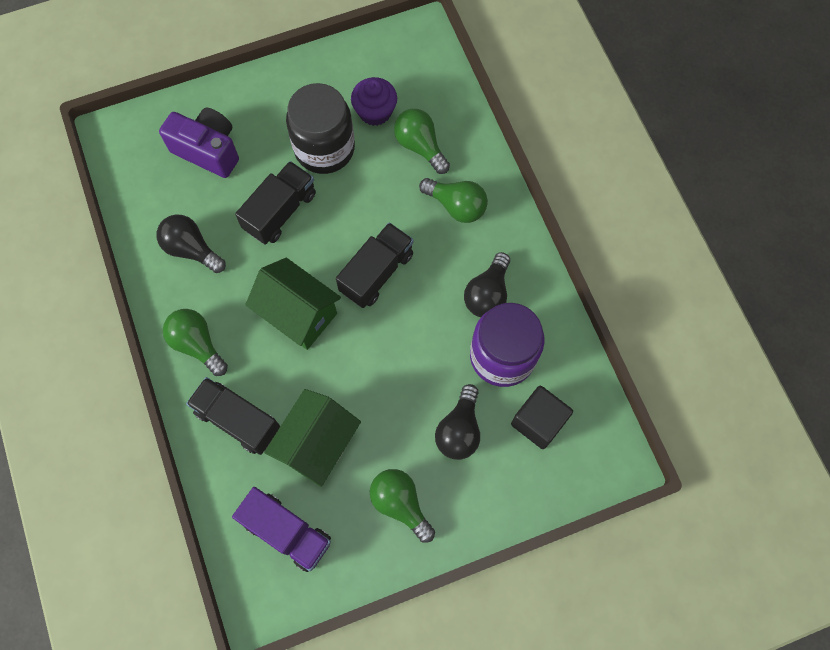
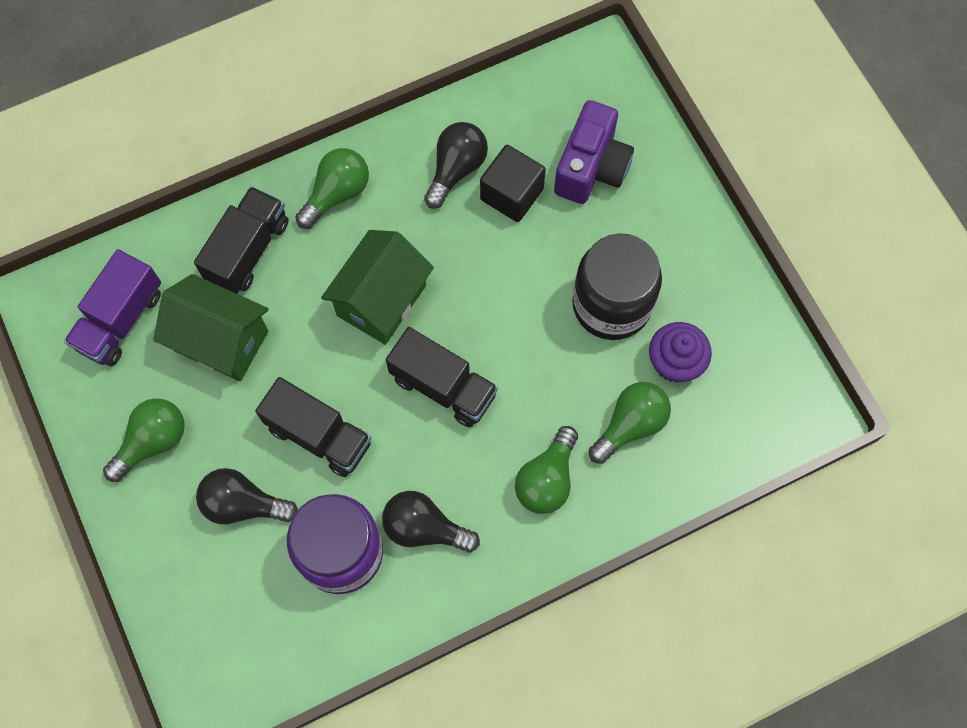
camera: 85 degrees right, 0 degrees up
(280, 211) = (516, 262): black truck -> black truck (319, 435)
(538, 421) = (256, 602): black cube -> black cube (511, 194)

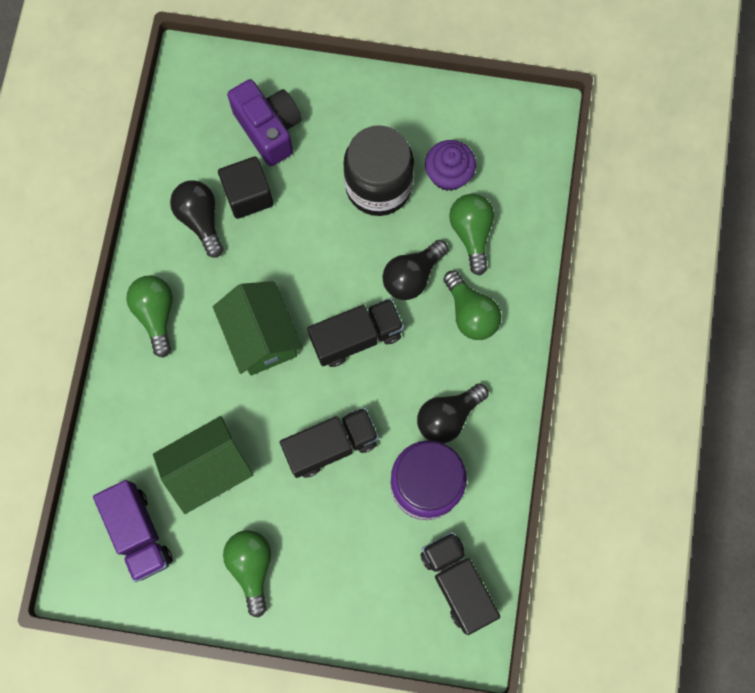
camera: 55 degrees left, 5 degrees up
(243, 504) = (344, 530): black light bulb -> black light bulb (412, 276)
(248, 250) = (153, 406): black truck -> black truck (457, 582)

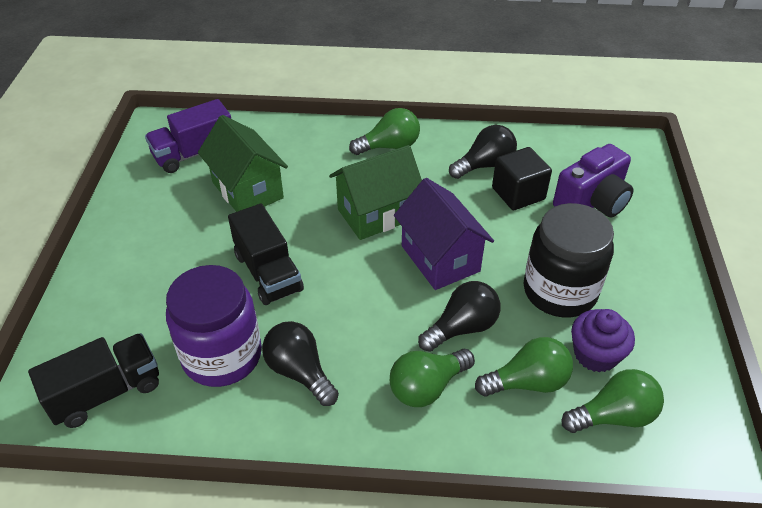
camera: 85 degrees right, 30 degrees down
(251, 567) = (153, 224): green light bulb -> green light bulb (613, 416)
(329, 283) = (440, 258): none -> purple house
(356, 337) = (384, 284): black truck -> none
(412, 276) = (462, 328): black light bulb -> black light bulb turned 105 degrees clockwise

